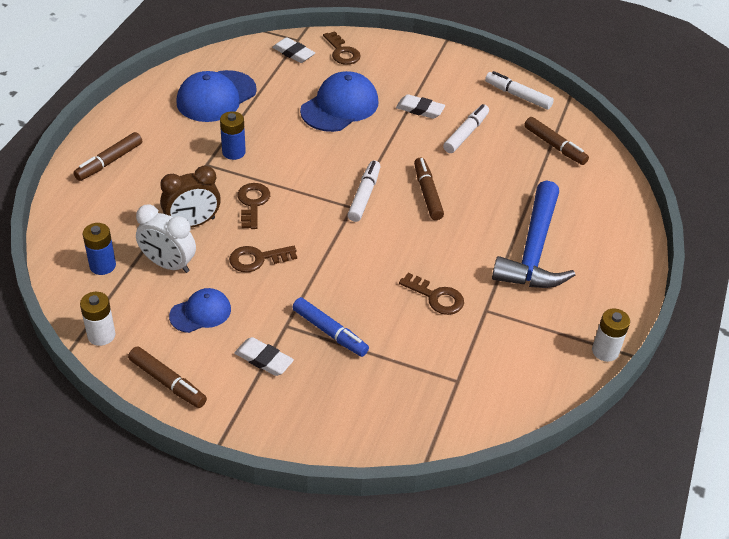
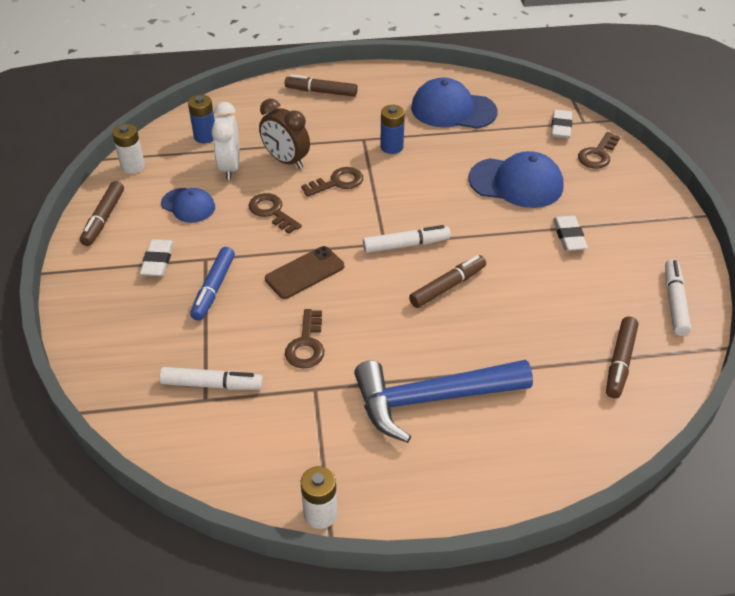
camera: 65 degrees right, 0 degrees up
(352, 267) = (305, 273): none -> brown phone
(466, 133) = (567, 283): white marker -> white marker (212, 384)

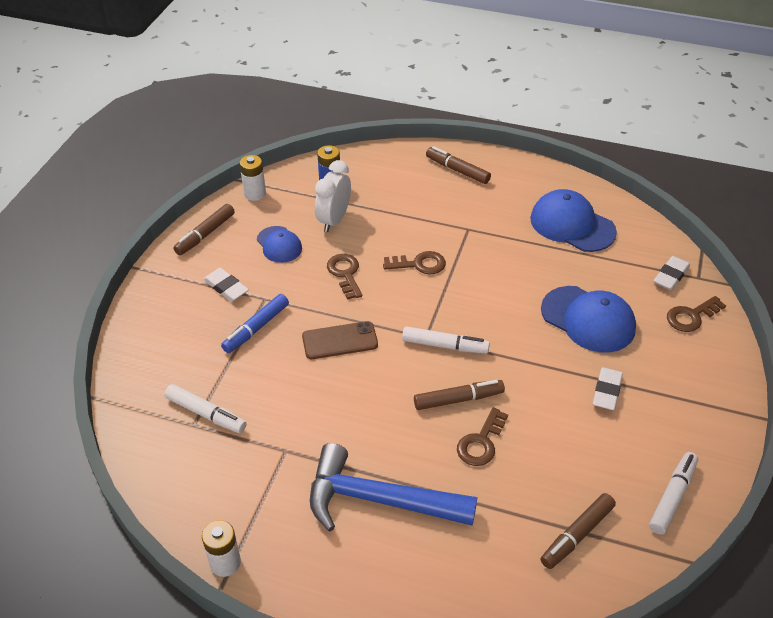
camera: 25 degrees right, 0 degrees up
(158, 261) = (226, 287): white eraser -> white eraser turned 75 degrees counterclockwise
(286, 161) = (386, 228): brown clock -> none
(306, 345) = (302, 408): brown key -> brown key (481, 442)
(391, 147) = (490, 245): blue battery -> none

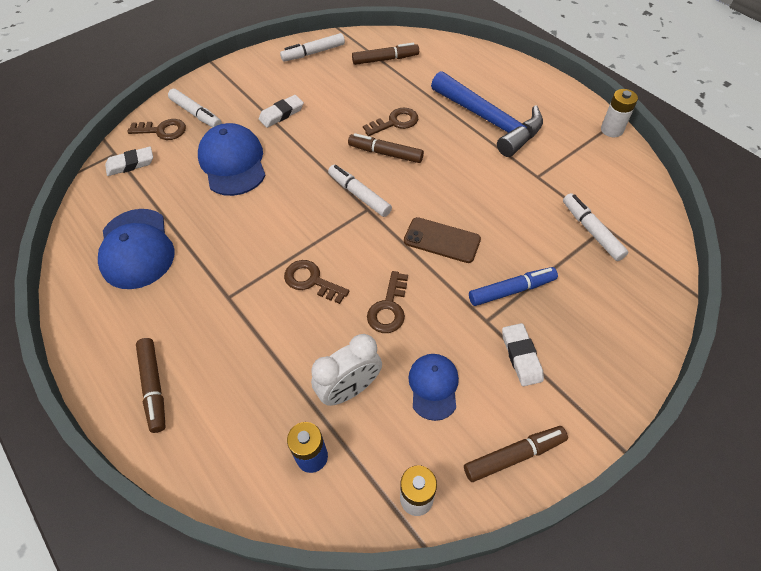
camera: 145 degrees left, 10 degrees up
(686, 348) = (196, 114): none -> white marker

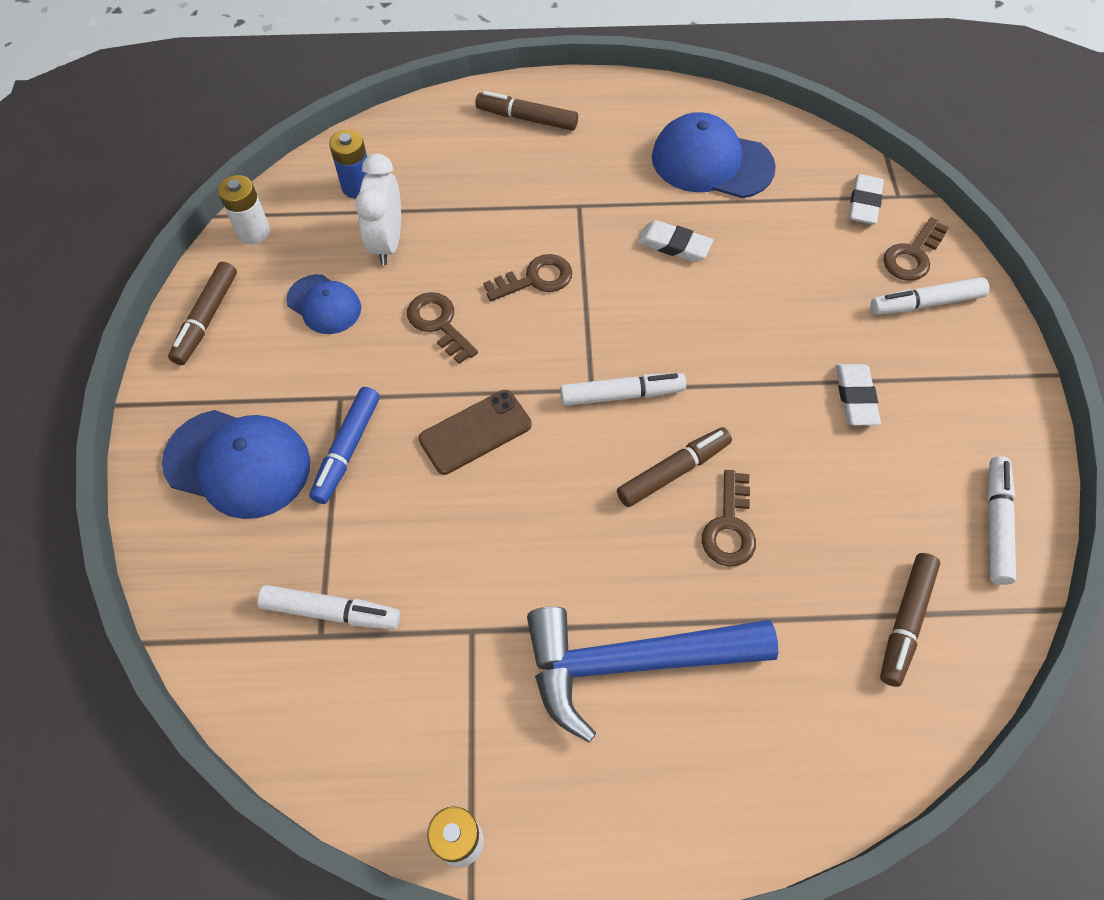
camera: 125 degrees right, 5 degrees up
(233, 163) = (789, 298): blue cap -> blue cap (238, 463)
(521, 356) = (275, 396): white eraser -> white eraser (674, 245)

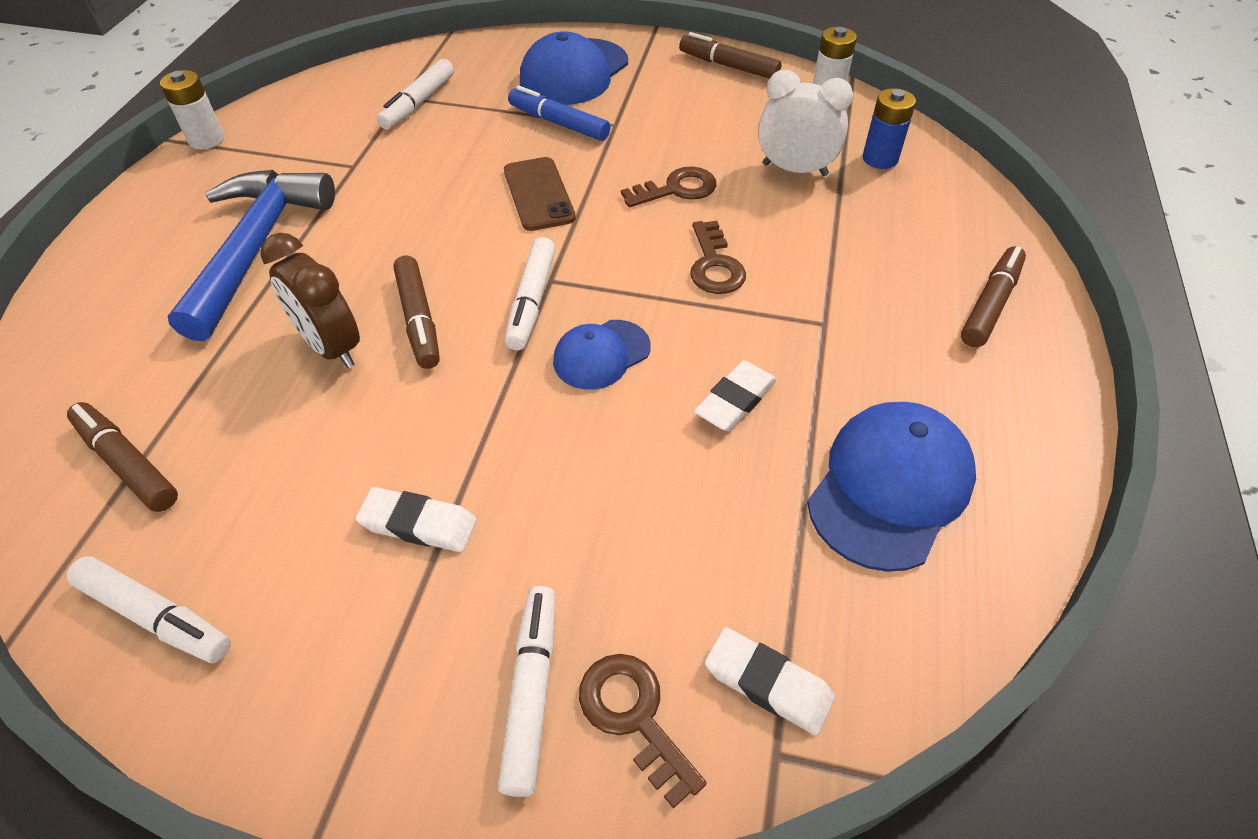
camera: 105 degrees right, 10 degrees down
(324, 304) = (724, 125): blue cap -> blue cap (601, 354)
(729, 527) = (331, 347): brown key -> brown clock

